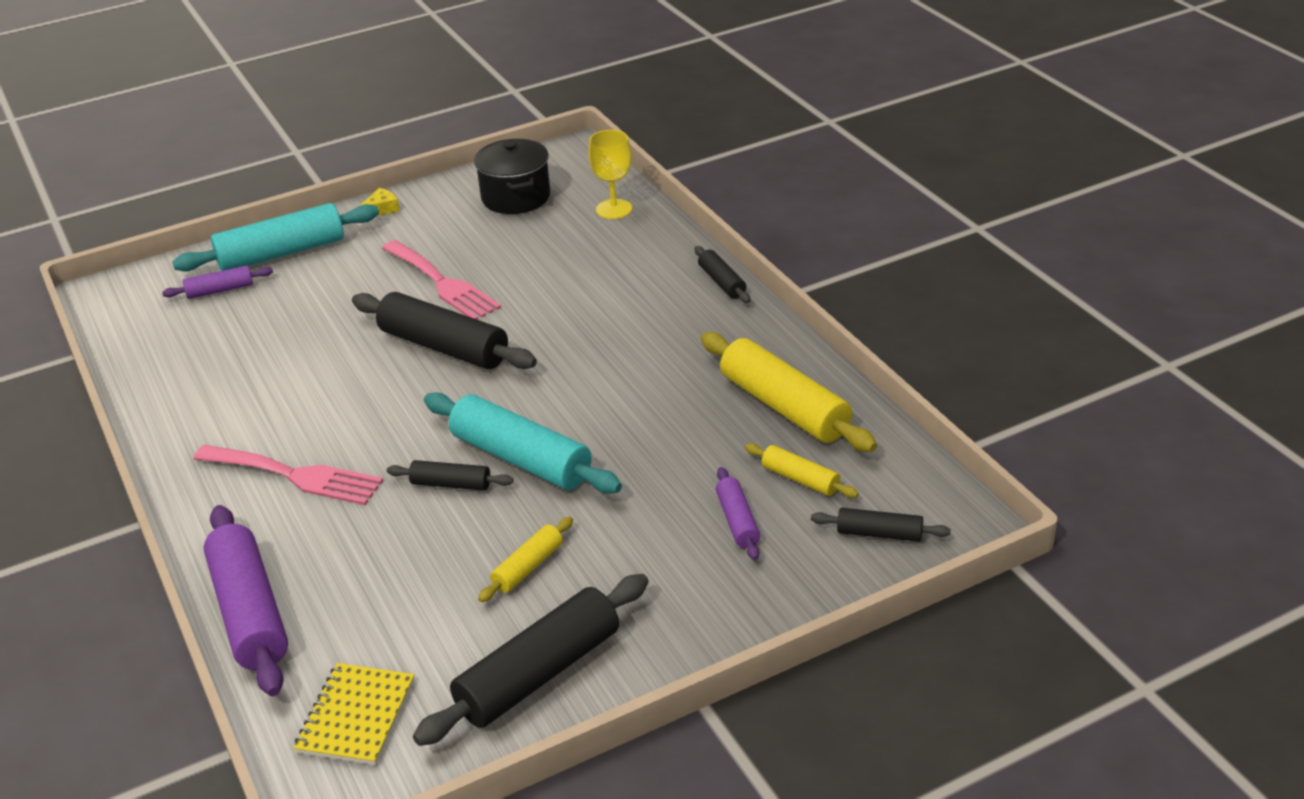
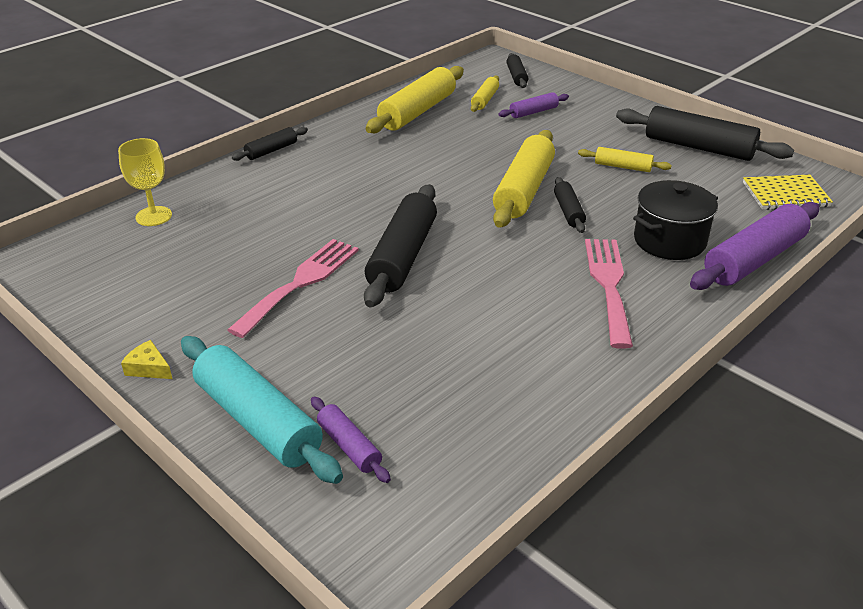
camera: 110 degrees left, 0 degrees up
(516, 197) = (126, 277): black pot -> black pot (669, 241)
(521, 459) = (524, 190): turquoise rolling pin -> yellow rolling pin

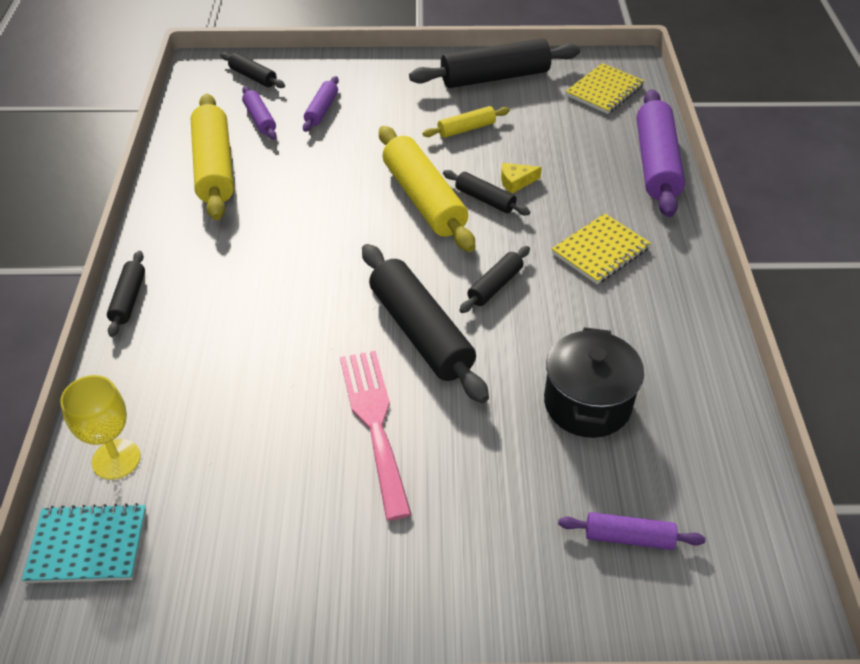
camera: 45 degrees left, 10 degrees up
(86, 243) = (88, 545): none -> turquoise notebook
(149, 368) = (371, 616): yellow cheese -> yellow cheese (516, 182)
(258, 421) = (535, 579): turquoise rolling pin -> none
(485, 100) = (260, 119): yellow rolling pin -> purple rolling pin
(493, 261) = (495, 286): none -> black rolling pin
(608, 285) = (600, 251): pink fork -> yellow notebook
(669, 241) = (587, 182): black pot -> black pot (587, 404)

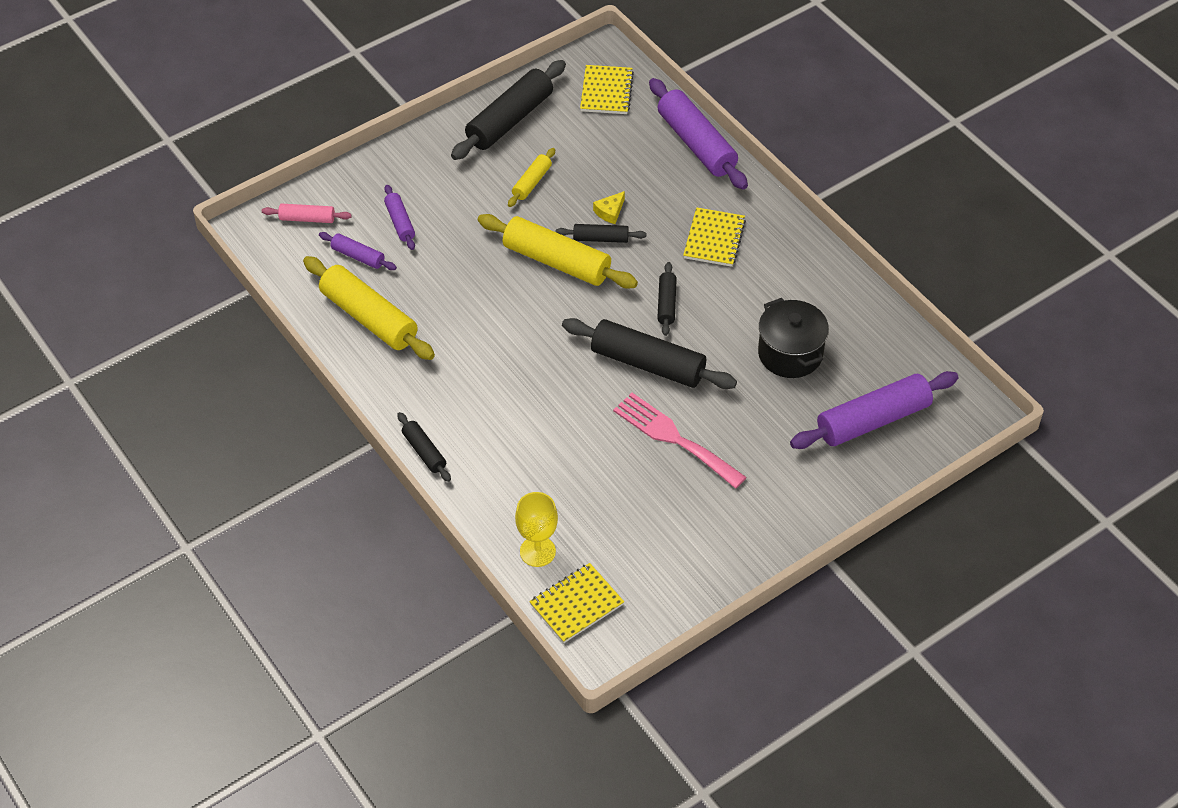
camera: 35 degrees left, 5 degrees up
(88, 545) = (576, 604): turquoise notebook -> yellow notebook
(253, 77) = (307, 219): black rolling pin -> pink rolling pin
(629, 537) = (873, 420): purple rolling pin -> purple rolling pin, size x1.97

